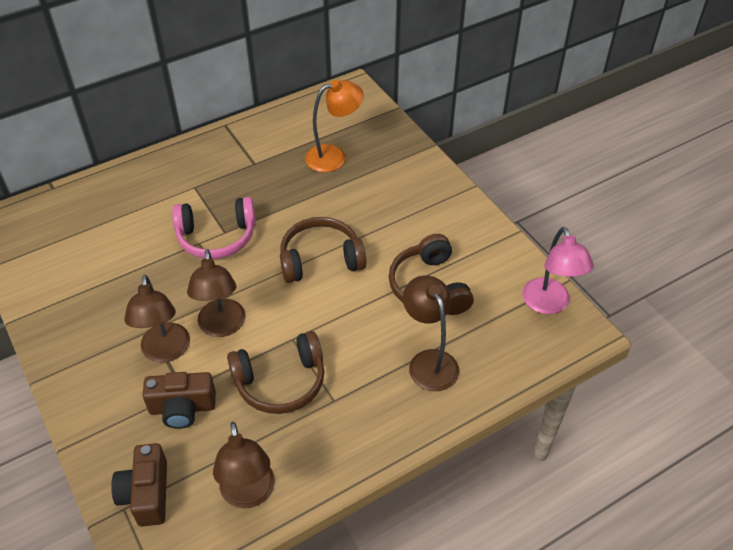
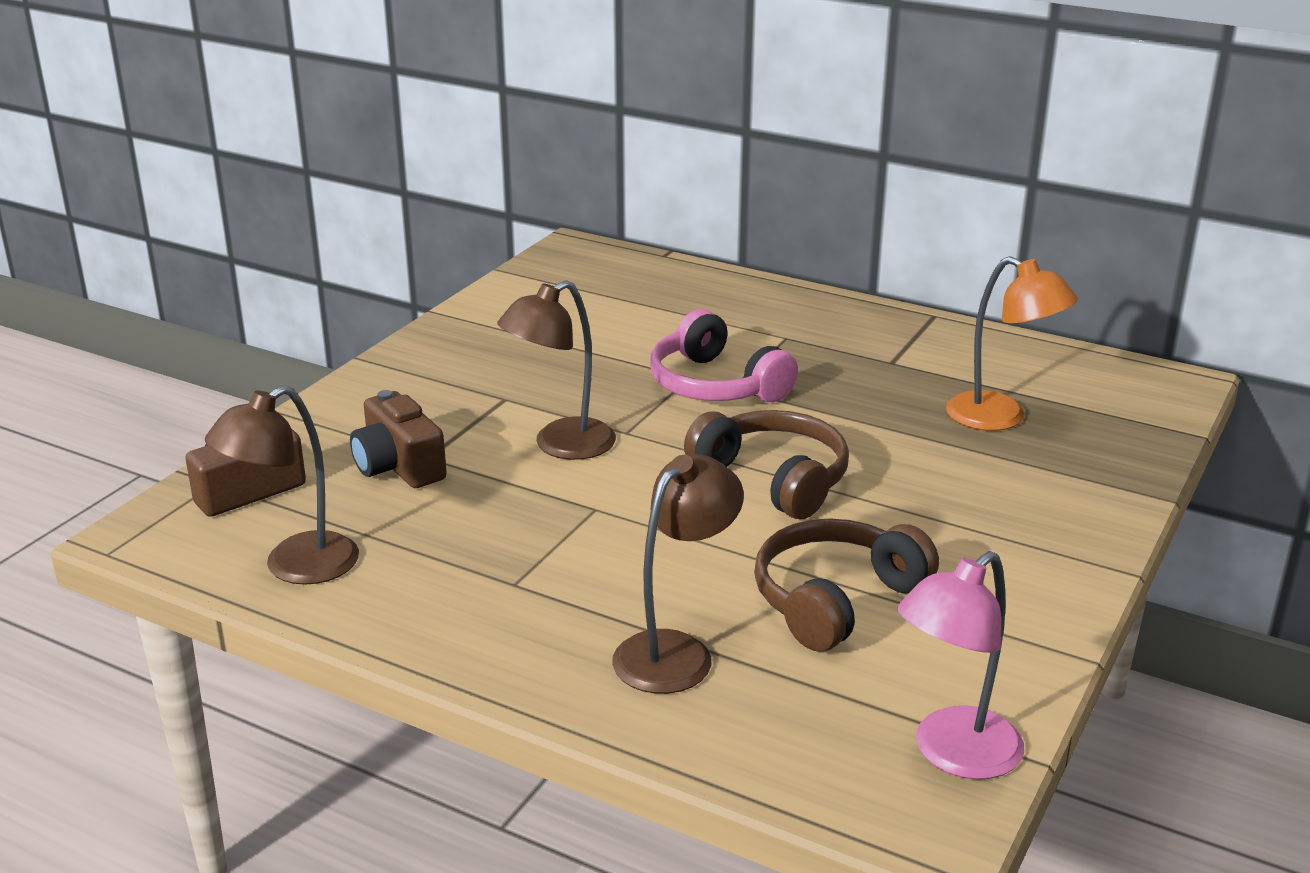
camera: 60 degrees right, 20 degrees down
(165, 352) = (479, 421): brown lamp -> none
(280, 382) = (508, 526): brown headphones -> none

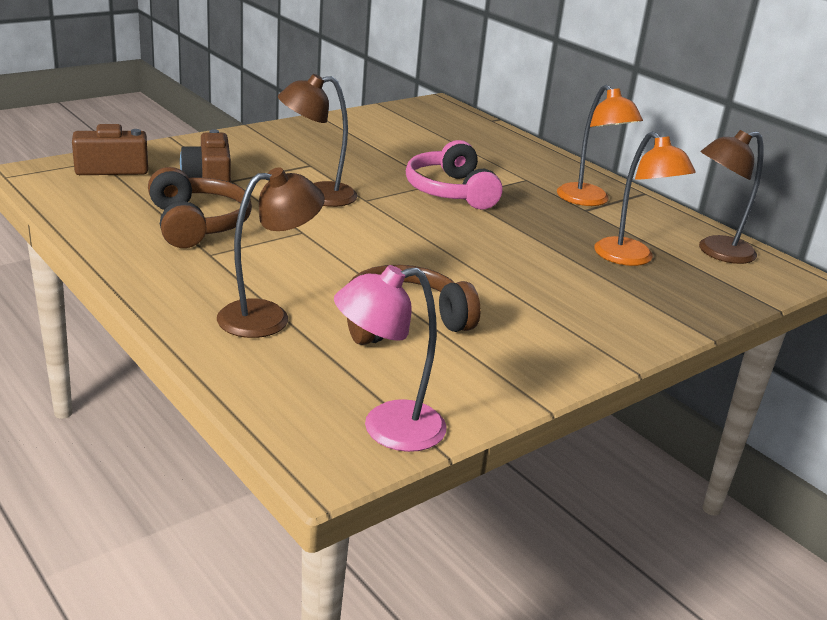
camera: 20 degrees right, 0 degrees up
(295, 567) = (95, 211): brown lamp -> brown lamp (716, 252)
(773, 479) = (433, 248): brown headphones -> brown headphones (197, 224)
(884, 347) = (589, 200): none -> orange lamp

